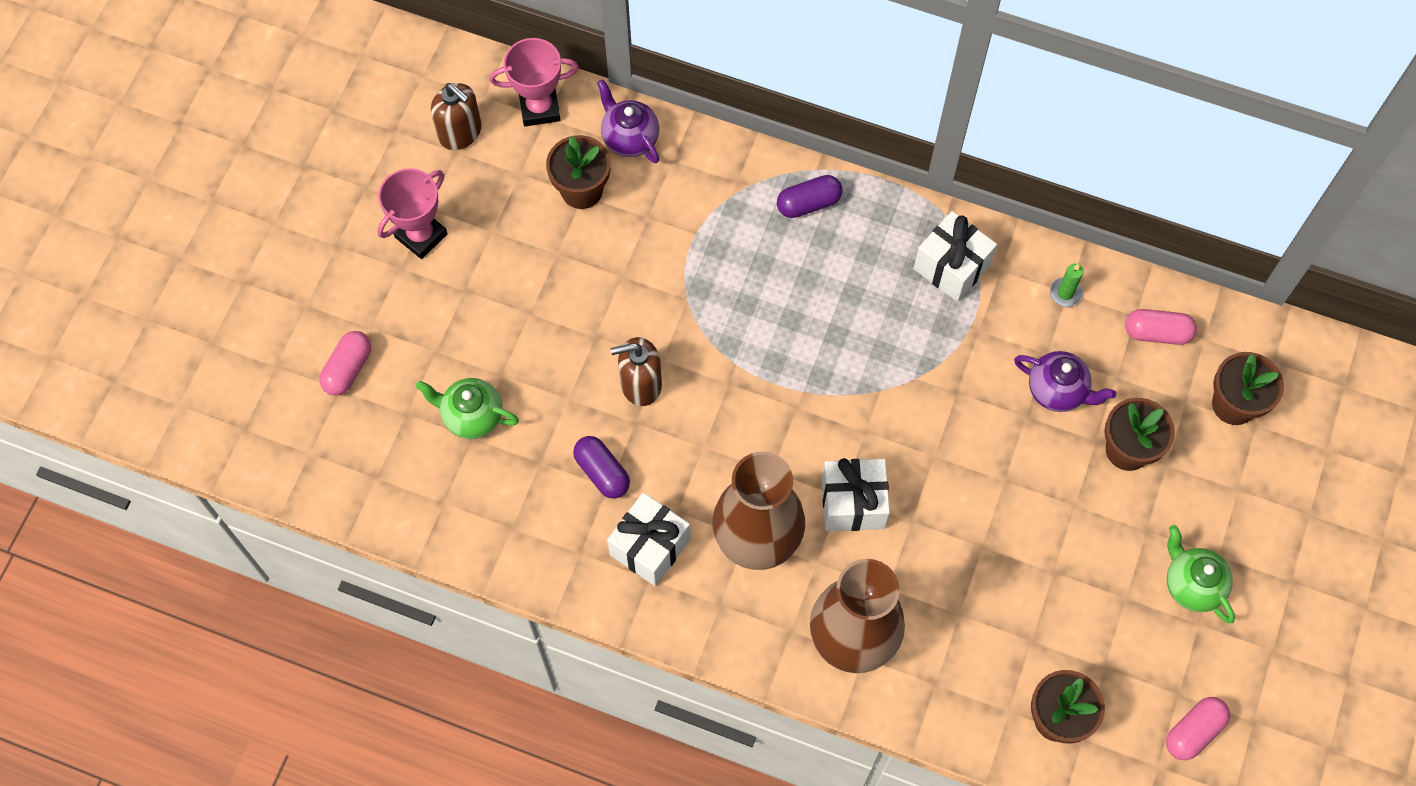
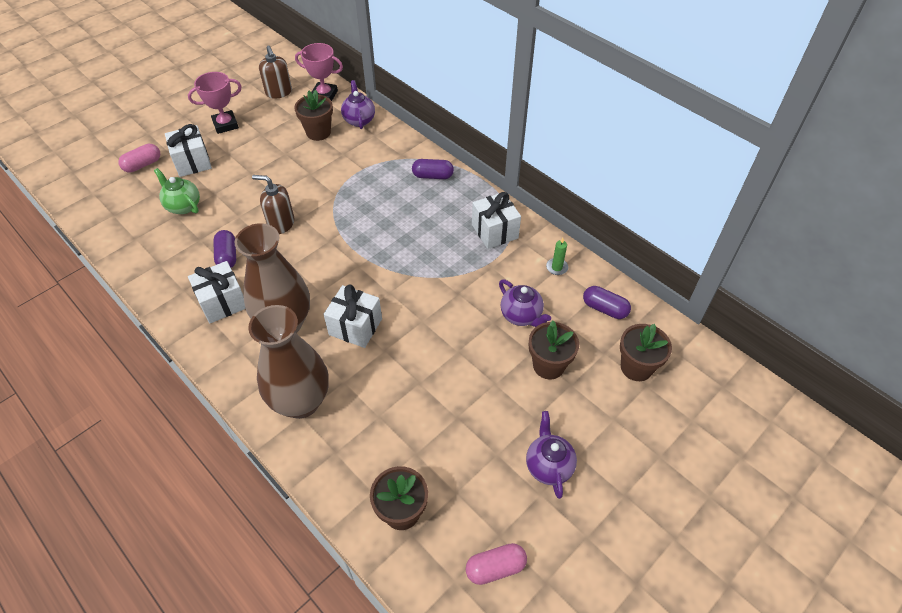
camera: 25 degrees right, 15 degrees down
(424, 331) = (193, 162): none -> white gift
(1157, 333) = (604, 309): pink capsule -> purple capsule
(1192, 585) = (548, 466): green teapot -> purple teapot

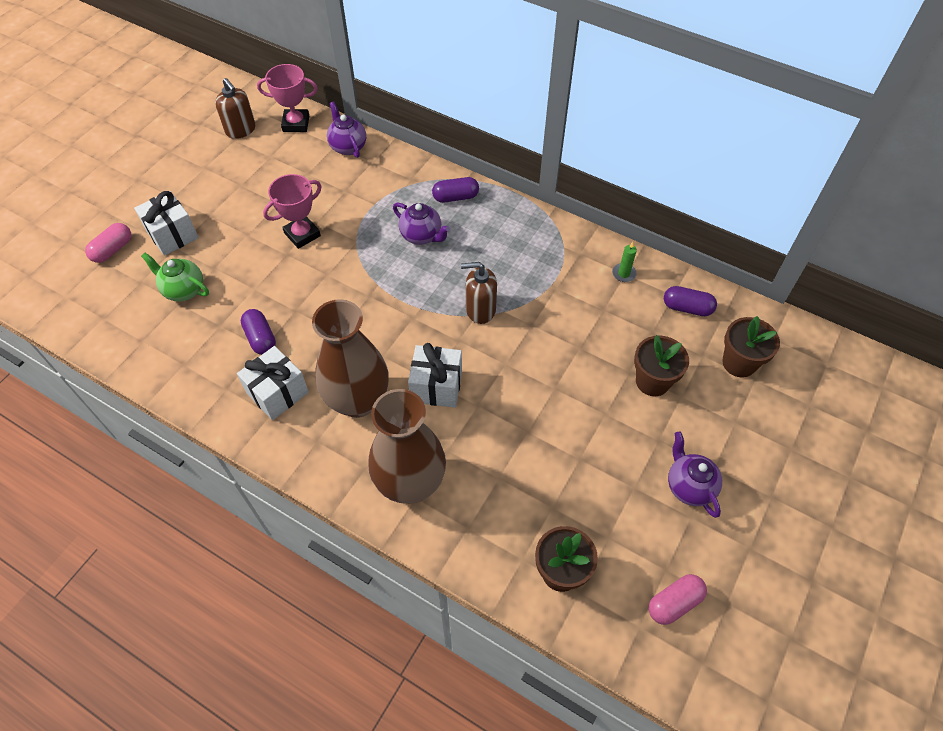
camera: 15 degrees left, 5 degrees up
(225, 125) = (193, 181): pink trophy -> pink trophy (302, 234)
(281, 223) = (307, 287): brown soap dispenser -> brown soap dispenser (480, 310)
(318, 132) = (307, 170): brown flower pot -> none
(494, 231) = (545, 247): white gift -> none
(521, 316) = (606, 334): purple teapot -> purple teapot (422, 236)

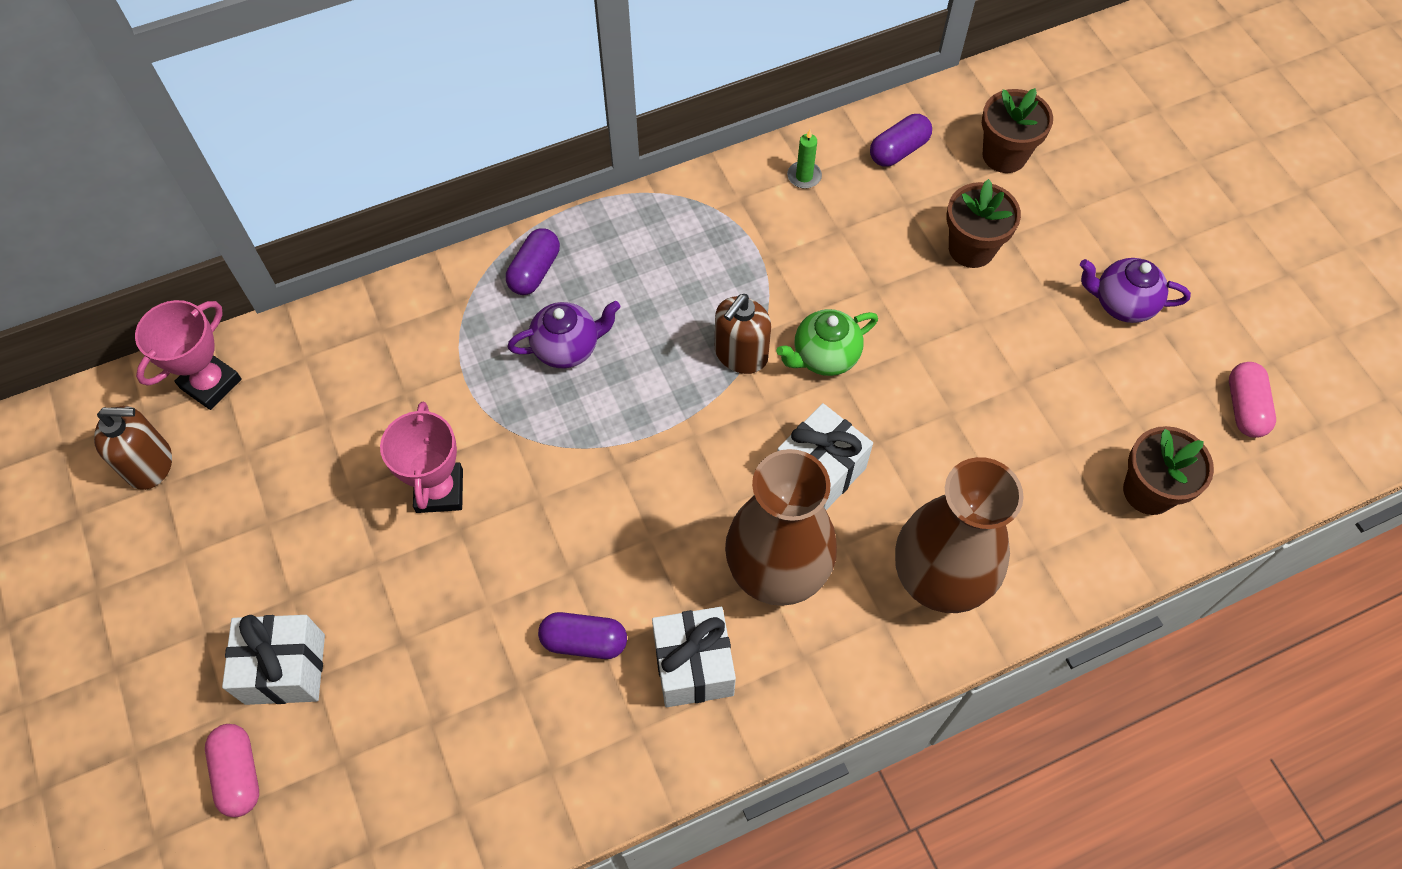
camera: 55 degrees left, 5 degrees up
(184, 290) = (411, 704): green teapot -> green teapot (824, 357)
(348, 147) = (323, 343): purple teapot -> none

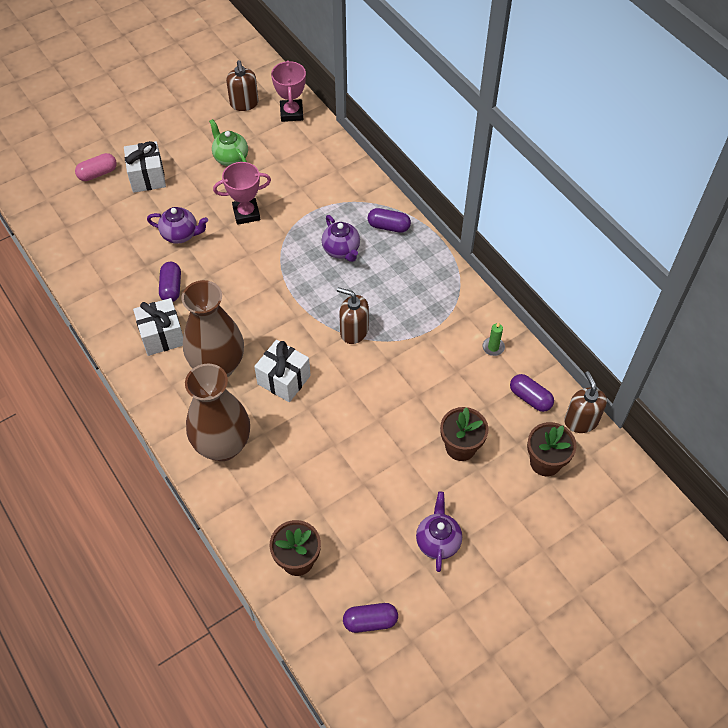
camera: 80 degrees right, 5 degrees down
(211, 383) = (291, 113): pink trophy -> pink trophy turned 60 degrees clockwise
(458, 614) = (180, 235): none -> purple teapot
(824, 357) = (361, 373): green teapot -> green teapot (230, 158)
(942, 102) = (581, 421): none -> brown soap dispenser
(1244, 408) = (370, 621): pink capsule -> purple capsule

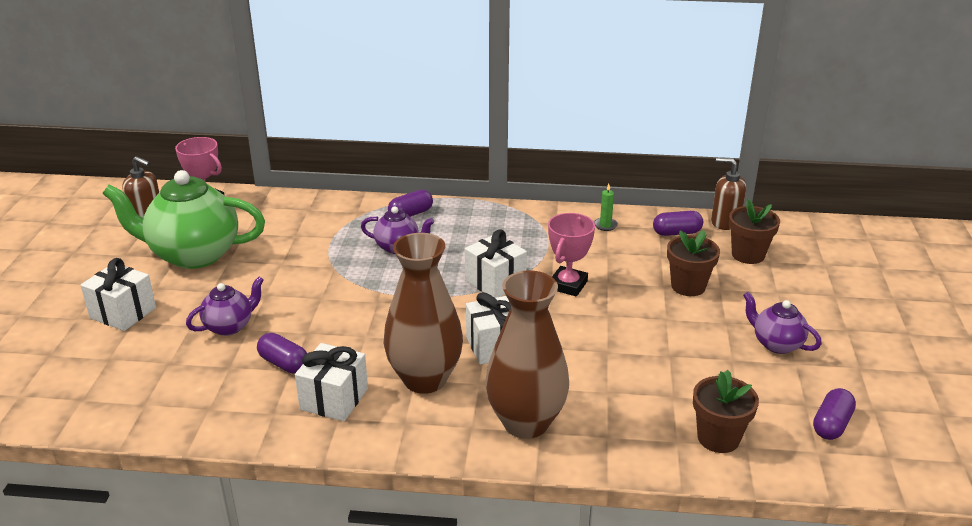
camera: 50 degrees left, 25 degrees down
(98, 173) = (56, 342): pink capsule -> none
(230, 158) = (193, 255): green teapot -> green teapot, size x2.00
(246, 213) = (272, 276): pink trophy -> pink trophy (568, 285)
(354, 331) = (495, 282): brown soap dispenser -> white gift

